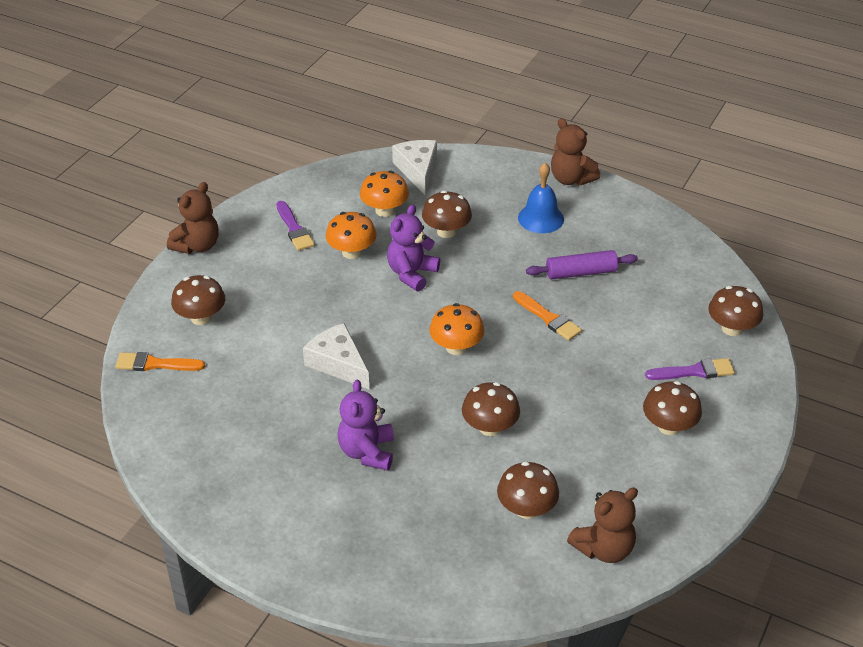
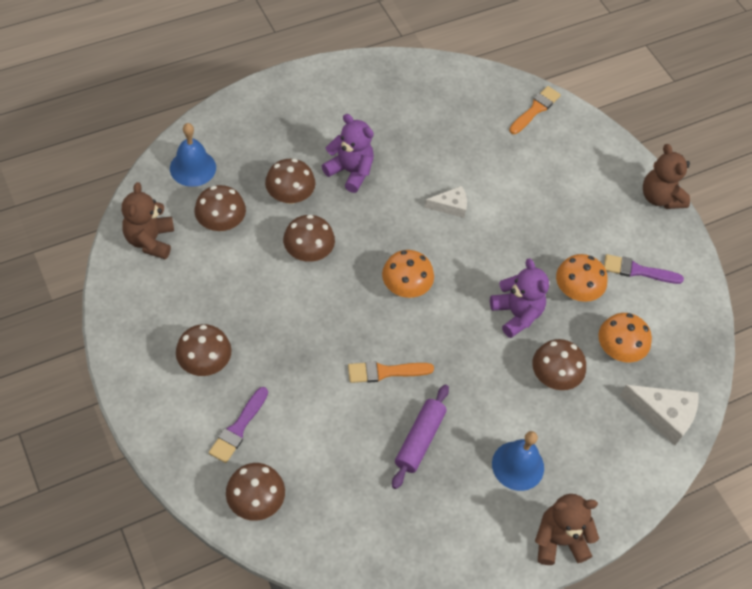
camera: 120 degrees right, 15 degrees up
(201, 317) = (567, 157): brown mushroom -> brown mushroom (290, 196)
(338, 363) = (450, 206): white cheese -> white cheese, size x0.63
(488, 577) = (193, 168): none -> blue bell

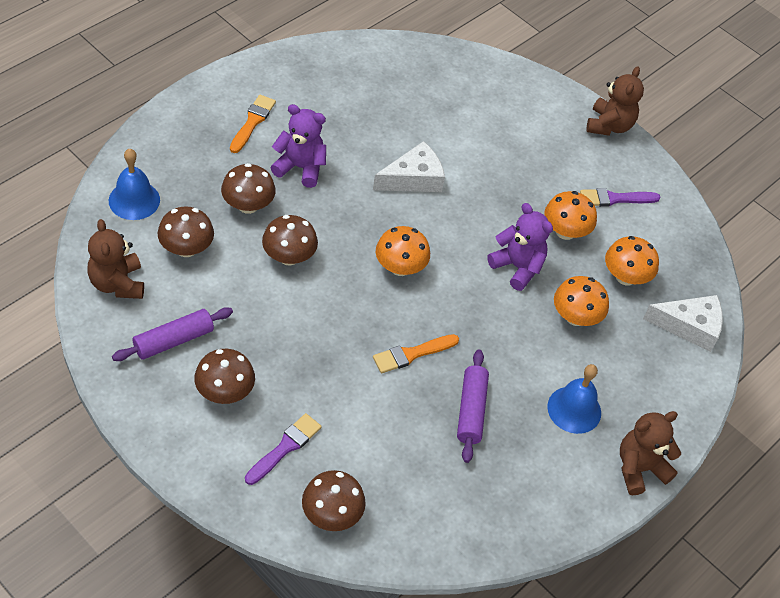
camera: 20 degrees left, 5 degrees down
(179, 304) = (173, 340): none -> purple rolling pin
(238, 428) = (285, 447): purple brush -> purple brush turned 150 degrees counterclockwise
(450, 206) = (413, 179): white cheese -> white cheese, size x1.59
(535, 109) = (460, 68): orange brush -> orange brush (252, 122)
(554, 376) = (575, 317): brown mushroom -> orange mushroom
(660, 197) = (609, 125): brown teddy bear -> brown teddy bear turned 120 degrees counterclockwise

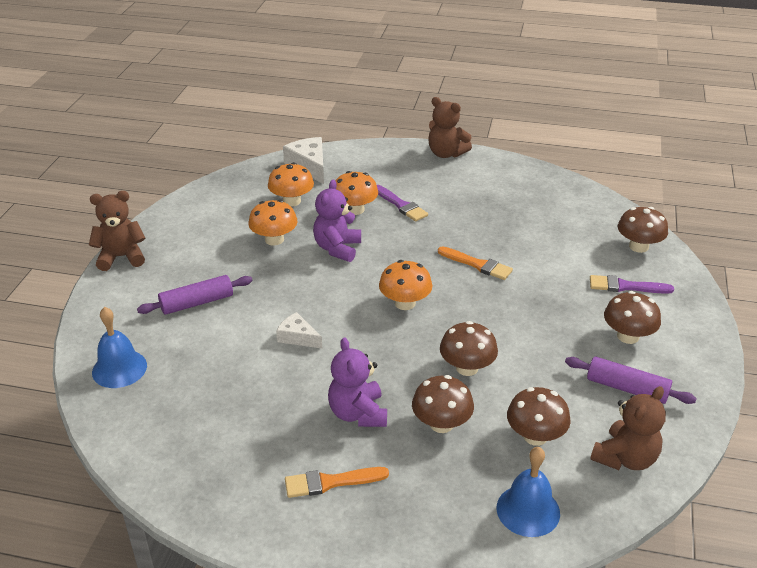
camera: 115 degrees left, 15 degrees down
(413, 179) = (298, 337): white cheese -> white cheese, size x0.63
(471, 410) = (489, 223): purple rolling pin -> purple rolling pin (197, 303)
(574, 409) = (434, 187): blue bell -> blue bell (119, 368)
(615, 199) = (212, 228): purple brush -> purple brush (401, 205)

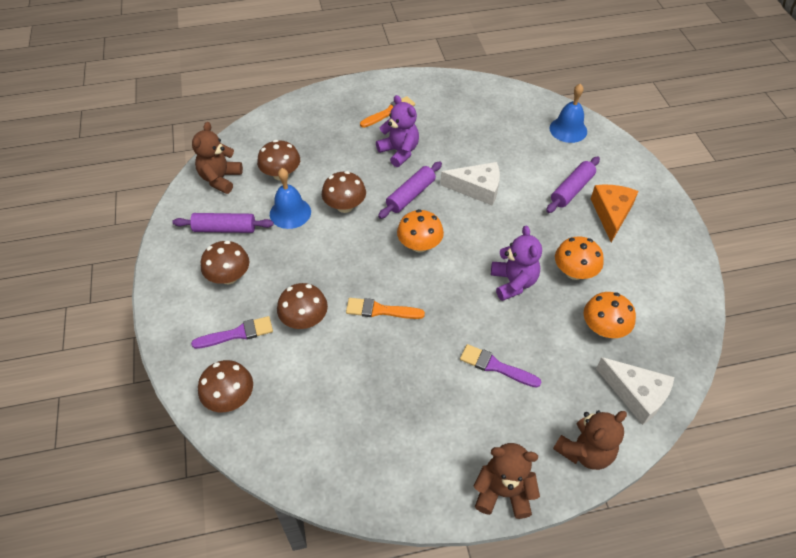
camera: 155 degrees right, 15 degrees up
(121, 257) = (671, 208): brown teddy bear -> brown teddy bear (585, 451)
(184, 270) = (611, 213): none -> orange cheese
(298, 337) = (477, 188): white cheese -> white cheese, size x1.59
(355, 209) = (535, 341): orange mushroom -> none
(380, 355) = (410, 195): none -> purple rolling pin
(441, 424) = (344, 162): brown mushroom -> brown mushroom (304, 319)
(528, 510) = (273, 132): blue bell -> blue bell (290, 213)

